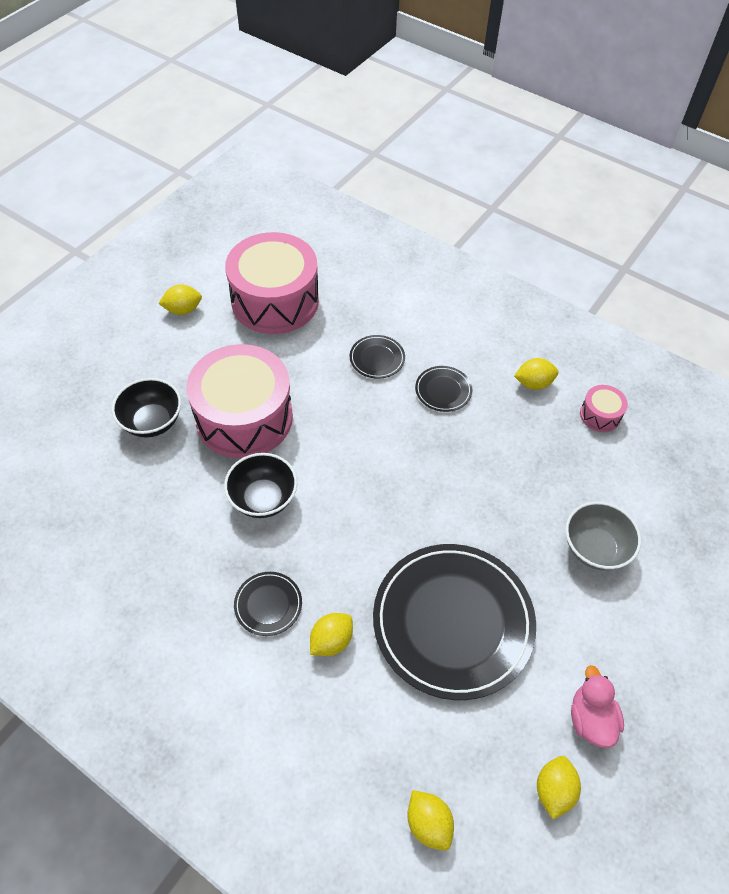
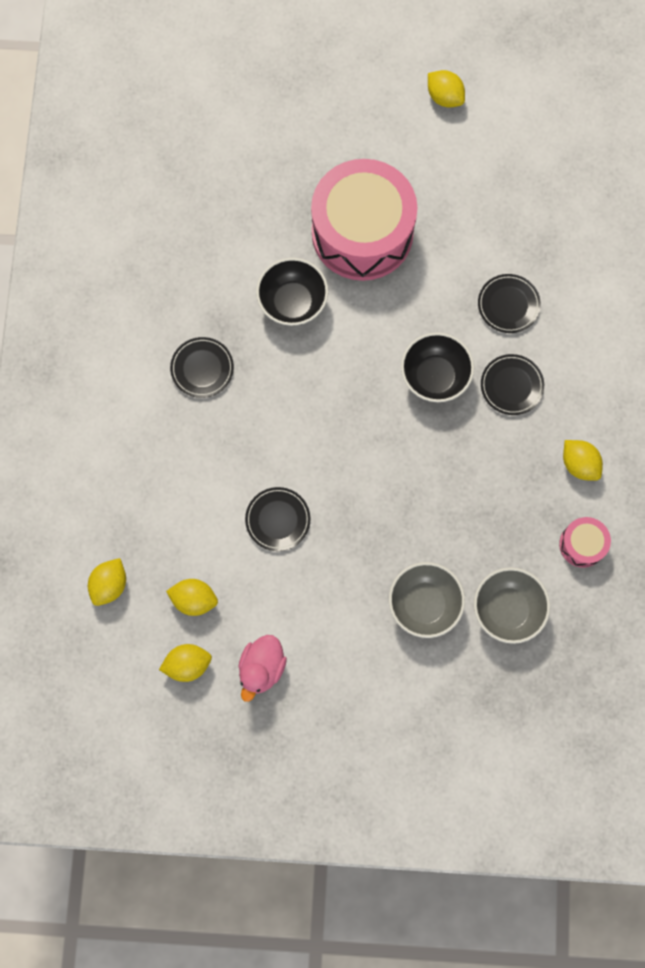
camera: 60 degrees right, 20 degrees up
(152, 422) = (306, 161): black bowl -> black bowl (434, 376)
(275, 301) = (514, 169): pink drum -> none
(331, 641) = (203, 435): yellow lemon -> yellow lemon (194, 599)
(453, 622) = (278, 520): black plate -> black plate, size x0.42
(590, 719) = (262, 668): pink duck -> pink duck turned 150 degrees clockwise
(629, 491) = (507, 609): none -> grey bowl

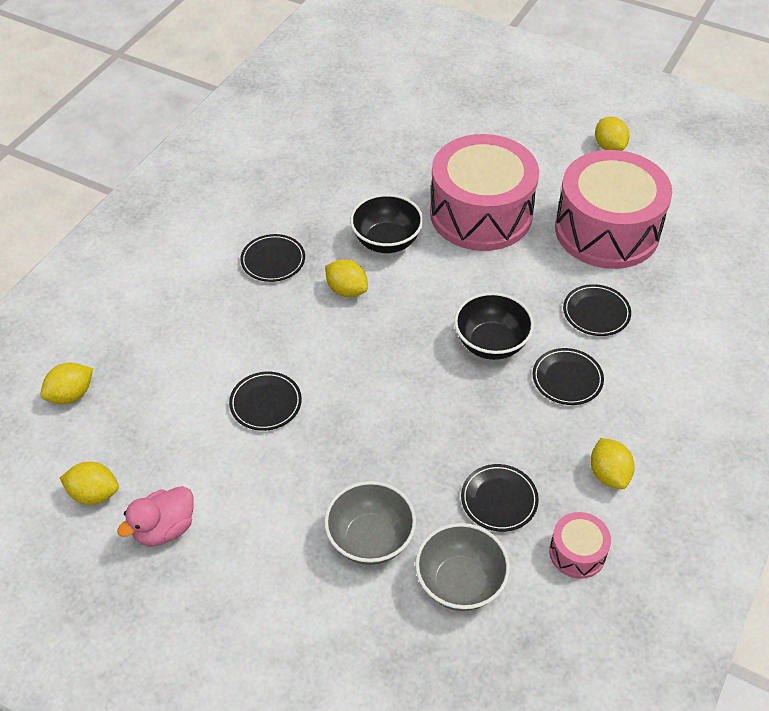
camera: 25 degrees right, 25 degrees down
(194, 599) = (140, 439): yellow lemon -> yellow lemon (347, 290)
(482, 205) = (607, 230): none -> pink drum
(505, 525) = (499, 500): none -> black plate

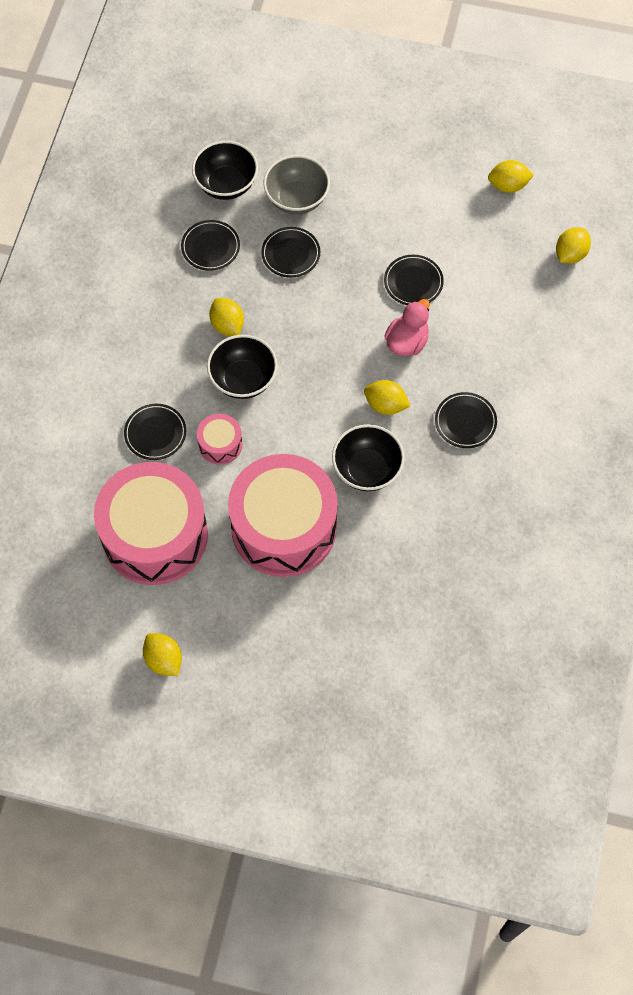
camera: 165 degrees right, 15 degrees up
(164, 528) = (445, 174): pink duck -> pink duck (407, 342)
(460, 583) = (226, 184): grey bowl -> black bowl
(567, 379) = (173, 360): black plate -> black plate (290, 254)
(577, 552) = (147, 222): pink drum -> pink drum (220, 444)
(608, 474) = (130, 285): yellow lemon -> yellow lemon (227, 325)

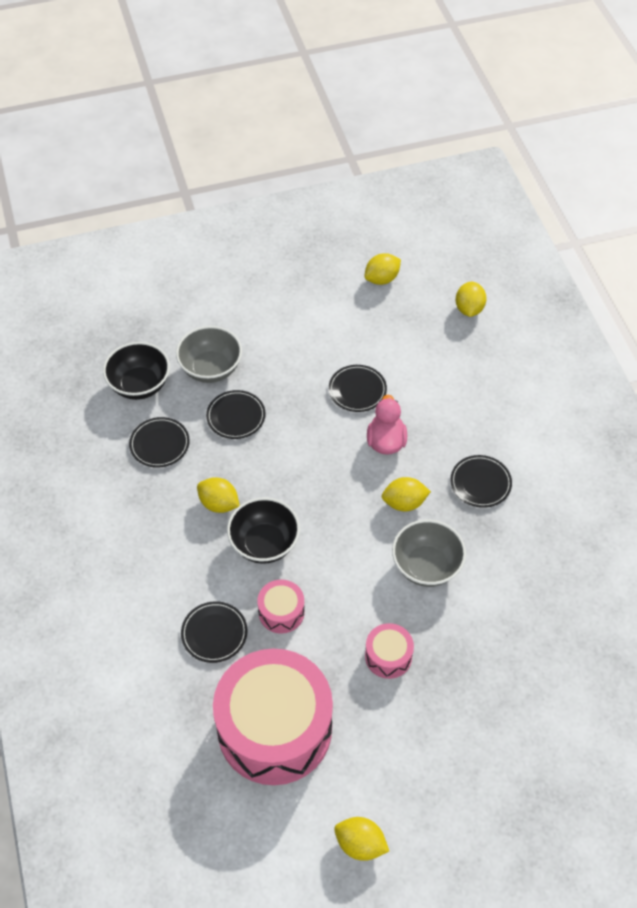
camera: 30 degrees left, 10 degrees down
(284, 527) = (388, 656): pink drum -> pink drum, size x0.43
(367, 469) = (426, 566): black bowl -> grey bowl

